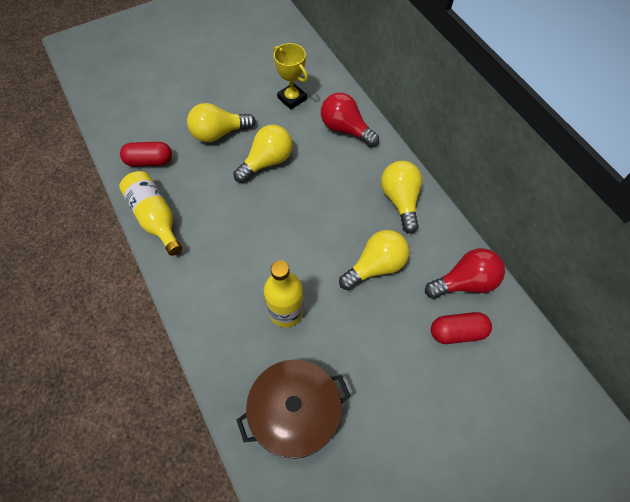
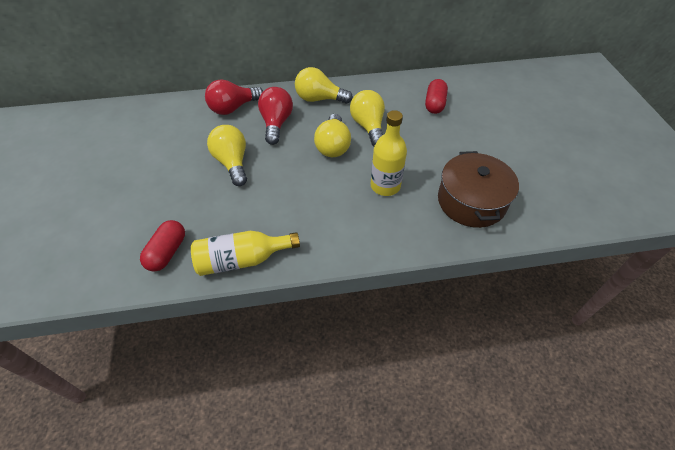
camera: 70 degrees left, 10 degrees down
(219, 133) = (174, 189): yellow light bulb -> yellow light bulb (333, 146)
(292, 98) = (175, 130): yellow trophy -> none
(464, 282) = (400, 90): red light bulb -> red light bulb (276, 123)

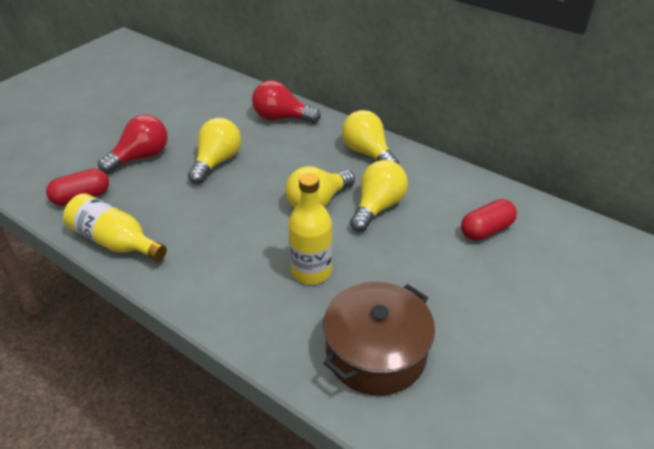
camera: 45 degrees right, 10 degrees down
(276, 123) = (297, 152): red light bulb -> red light bulb (141, 157)

